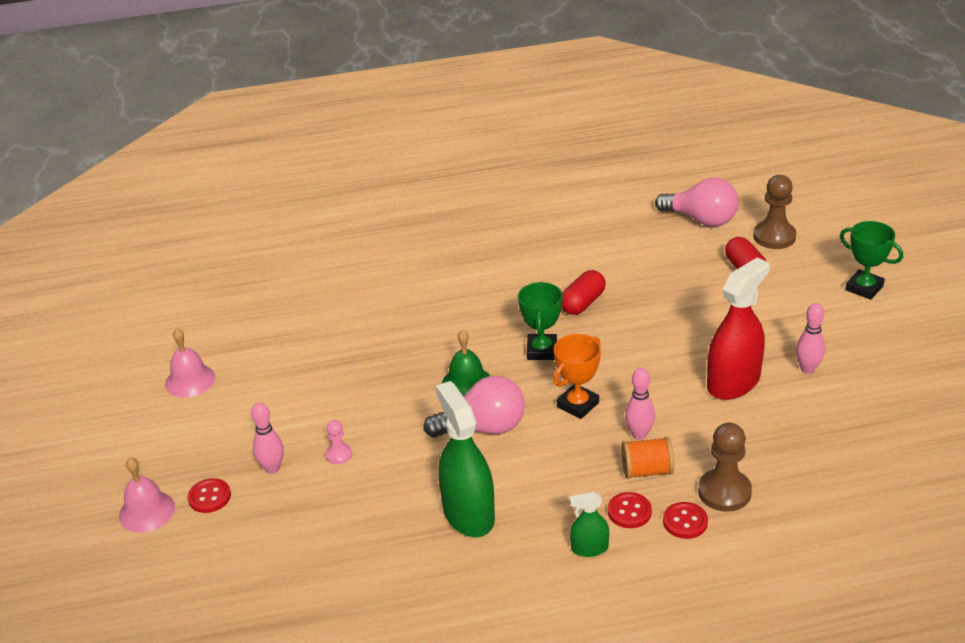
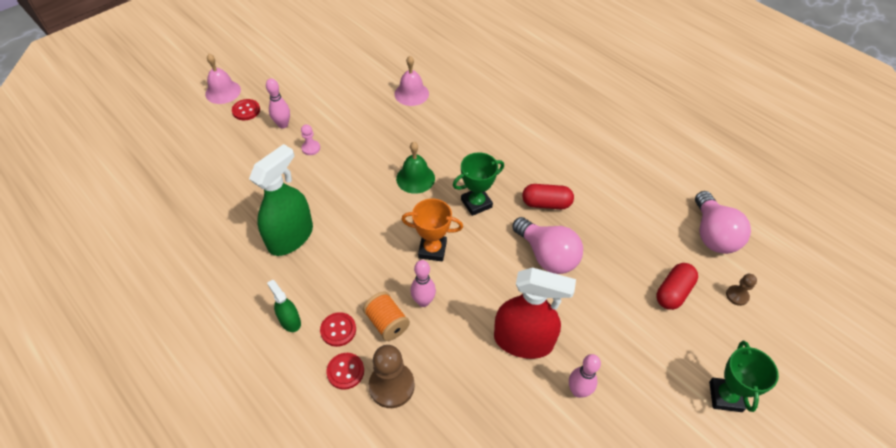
camera: 55 degrees right, 15 degrees up
(190, 380) = (337, 54): pink bell -> pink bell (411, 94)
(483, 428) = (376, 207): pink light bulb -> pink light bulb (547, 256)
(774, 236) = (737, 296): brown pawn -> brown pawn, size x0.53

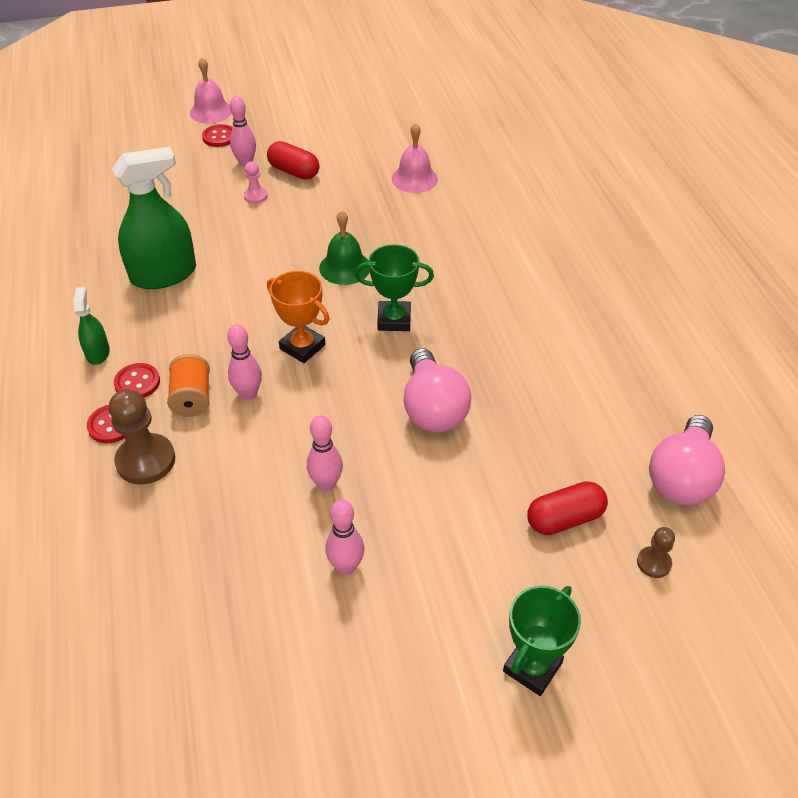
camera: 30 degrees right, 5 degrees down
(523, 341) = (326, 484): red spray bottle -> pink bowling pin
(546, 203) = (480, 353): red capsule -> red capsule (294, 172)

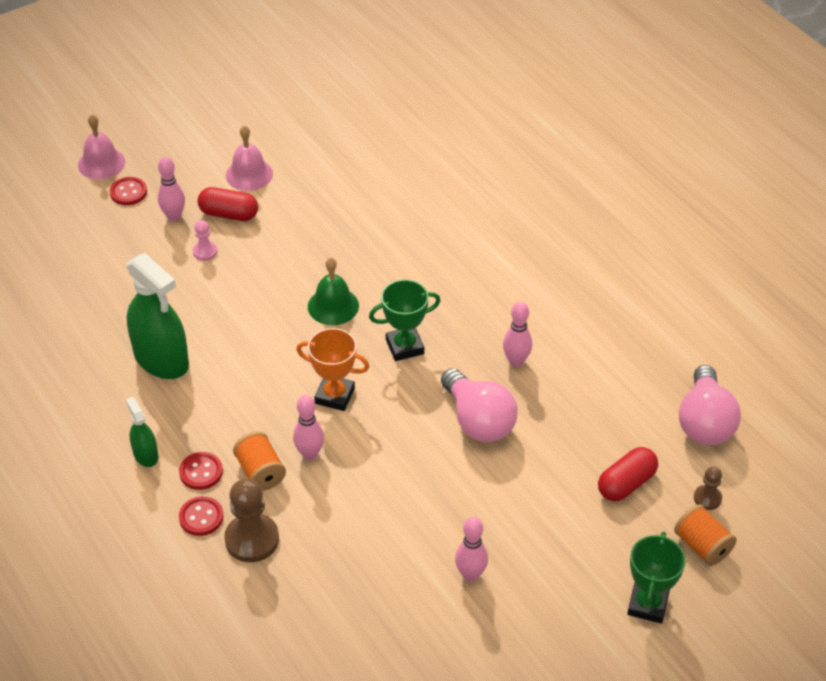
camera: 20 degrees left, 0 degrees up
(163, 274) = (161, 359): green spray bottle -> green spray bottle turned 90 degrees clockwise
(326, 484) = (420, 513): pink bowling pin -> pink bowling pin (516, 361)
(414, 179) = (353, 193): pink bell -> pink bell (249, 174)
(626, 617) = (702, 546): none -> orange spool

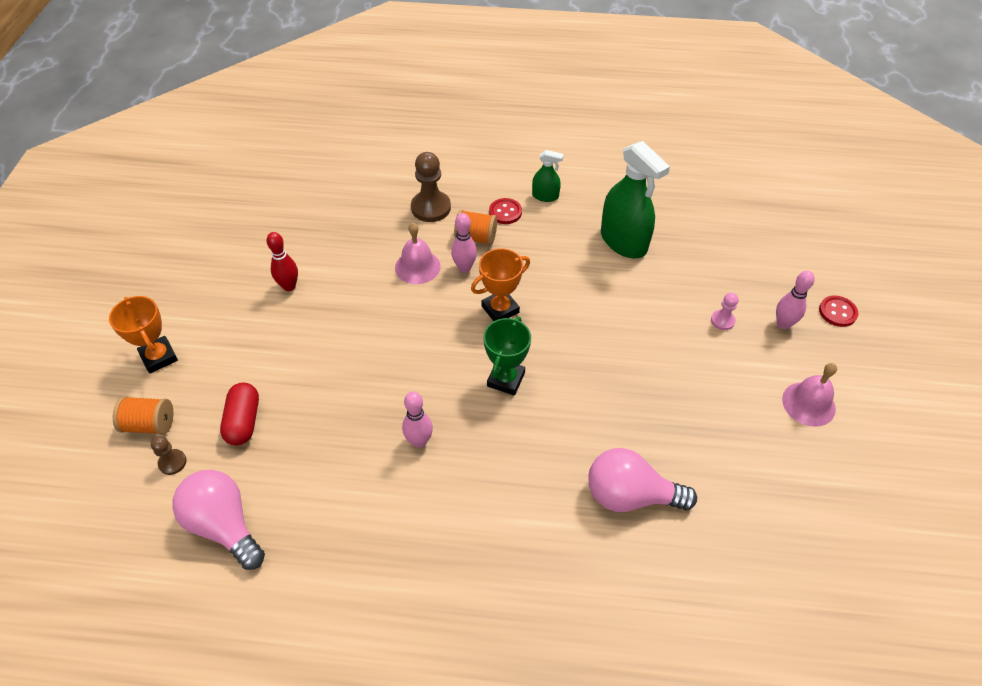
camera: 130 degrees right, 5 degrees up
(101, 163) = (892, 314): pink bell -> pink bell (417, 267)
(161, 359) = (623, 241): green spray bottle -> green spray bottle turned 120 degrees counterclockwise
(201, 517) = (471, 196): red button -> none
(229, 214) = (760, 360): red capsule -> none
(333, 306) = (591, 363): green bell -> none
(470, 575) = (289, 286): pink bowling pin -> red bowling pin
(478, 421) = (392, 374): pink light bulb -> pink light bulb (630, 495)
(648, 605) = (159, 357): green trophy -> orange trophy

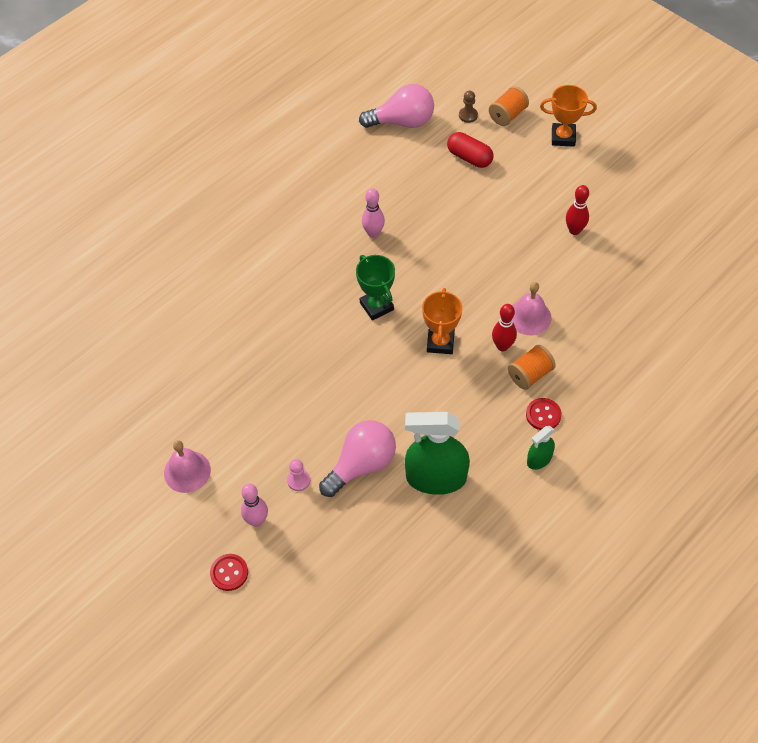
camera: 130 degrees right, 5 degrees up
(431, 208) = (592, 365): brown pawn -> none
(464, 267) = (502, 346): pink bowling pin -> red bowling pin
(630, 495) = (234, 314): pink light bulb -> pink light bulb (362, 465)

